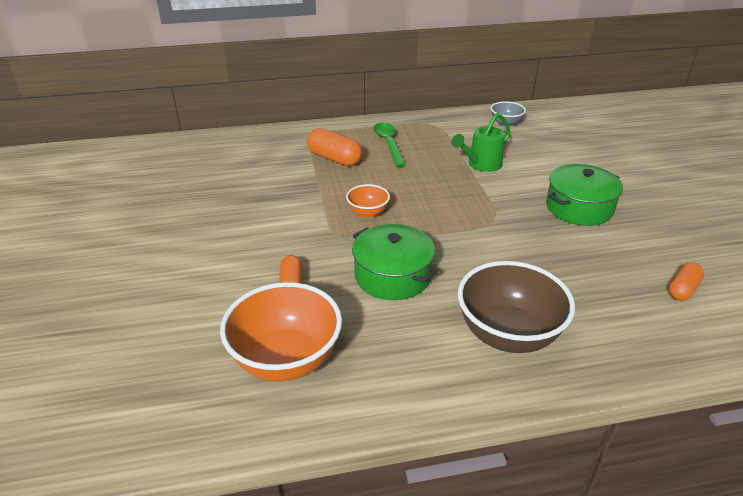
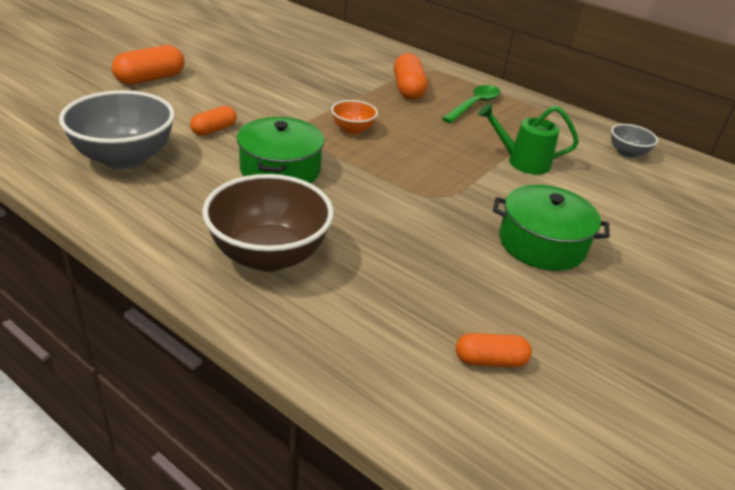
camera: 45 degrees right, 0 degrees up
(147, 284) = (150, 79): none -> orange capsule
(286, 360) = (125, 158): orange bowl -> grey bowl

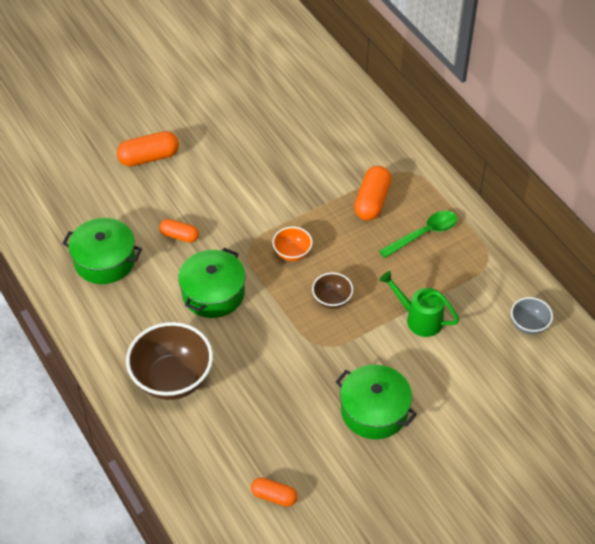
camera: 25 degrees right, 15 degrees up
(125, 158) = (105, 260): grey bowl -> green pot
(214, 130) = (179, 236): orange capsule -> orange capsule turned 45 degrees clockwise
(421, 159) = (332, 300): none -> brown bowl

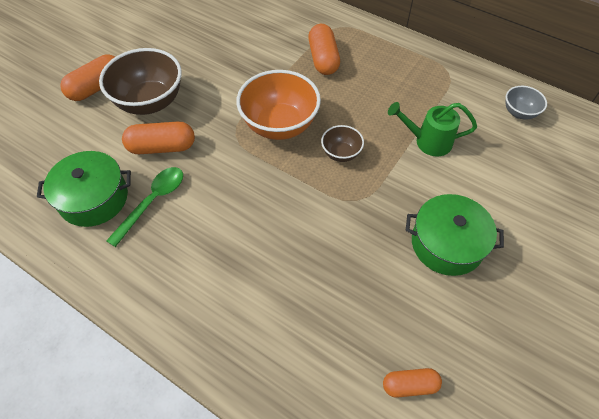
camera: 25 degrees left, 5 degrees up
(172, 379) = (227, 296): brown bowl -> brown bowl (150, 102)
(179, 236) = (162, 147): orange capsule -> orange capsule, size x1.60
(213, 293) = (224, 189): green pot -> none
(292, 253) = (279, 125): orange bowl -> orange bowl, size x1.98
(423, 234) = (383, 70): green spoon -> green spoon (153, 202)

